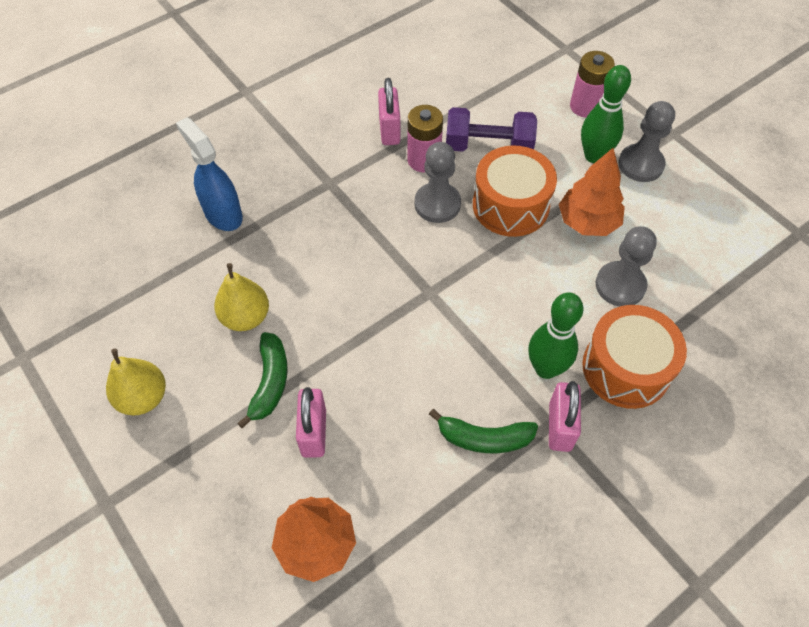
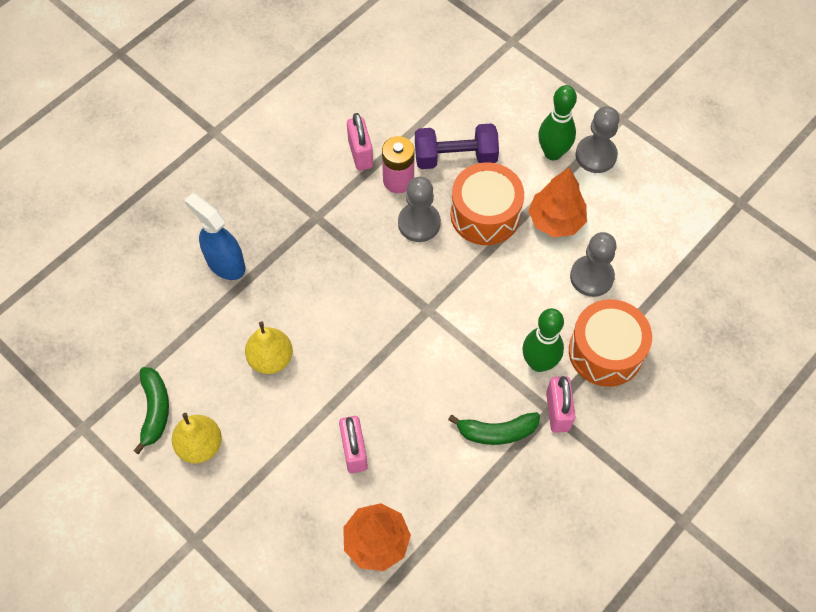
camera: 10 degrees left, 5 degrees up
(270, 382) = (306, 414): green banana -> green banana (155, 410)
(585, 106) = (538, 102): pink battery -> none

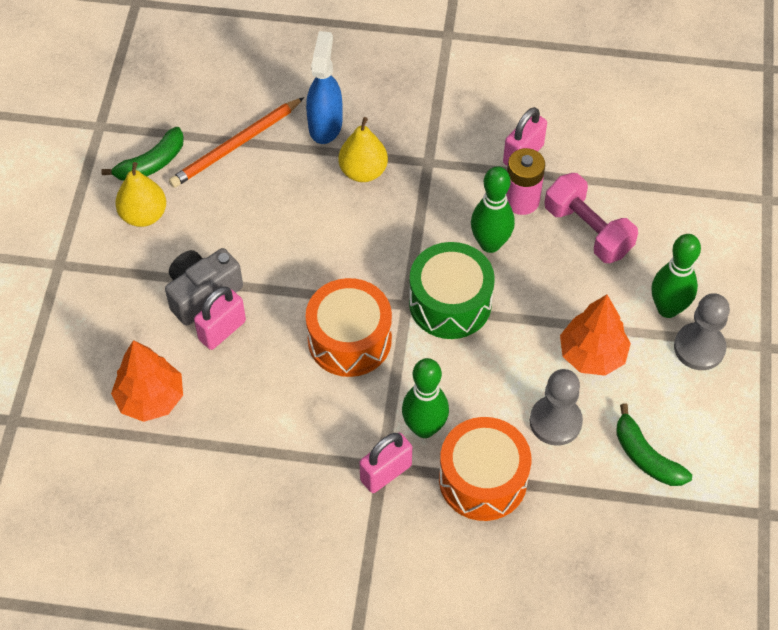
camera: 55 degrees right, 5 degrees down
(190, 337) = (236, 145): none -> orange pencil
(271, 358) = (261, 215): yellow pear -> yellow pear (363, 171)
(309, 445) = (202, 294): none -> grey camera
(419, 223) = (490, 244): grey pawn -> green bowling pin
(448, 280) = (450, 303): none -> green drum
(455, 157) = (587, 230): purple dumbbell -> pink dumbbell
(485, 214) = (546, 291): orange drum -> orange drum (349, 339)
(497, 432) = (326, 433): green banana -> green banana (646, 456)

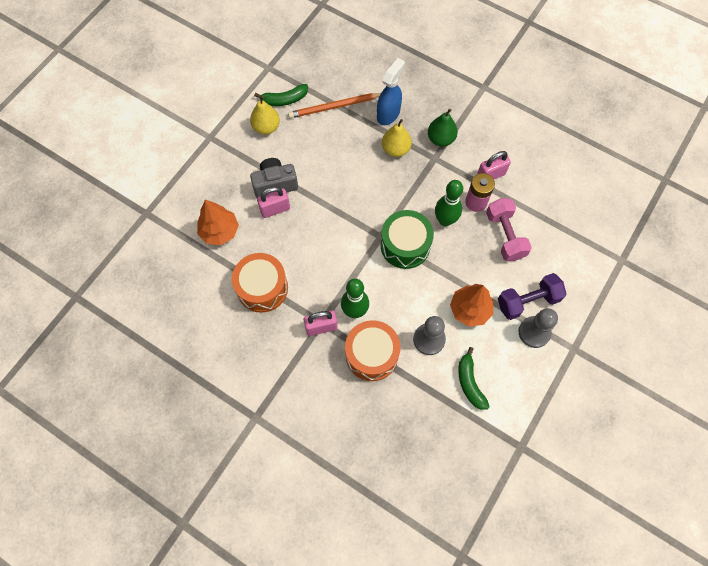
camera: 25 degrees right, 10 degrees up
(349, 339) = (340, 243): orange drum -> orange drum (262, 288)
(423, 131) = (440, 139): none -> green pear
(667, 308) = (527, 301): green bowling pin -> purple dumbbell

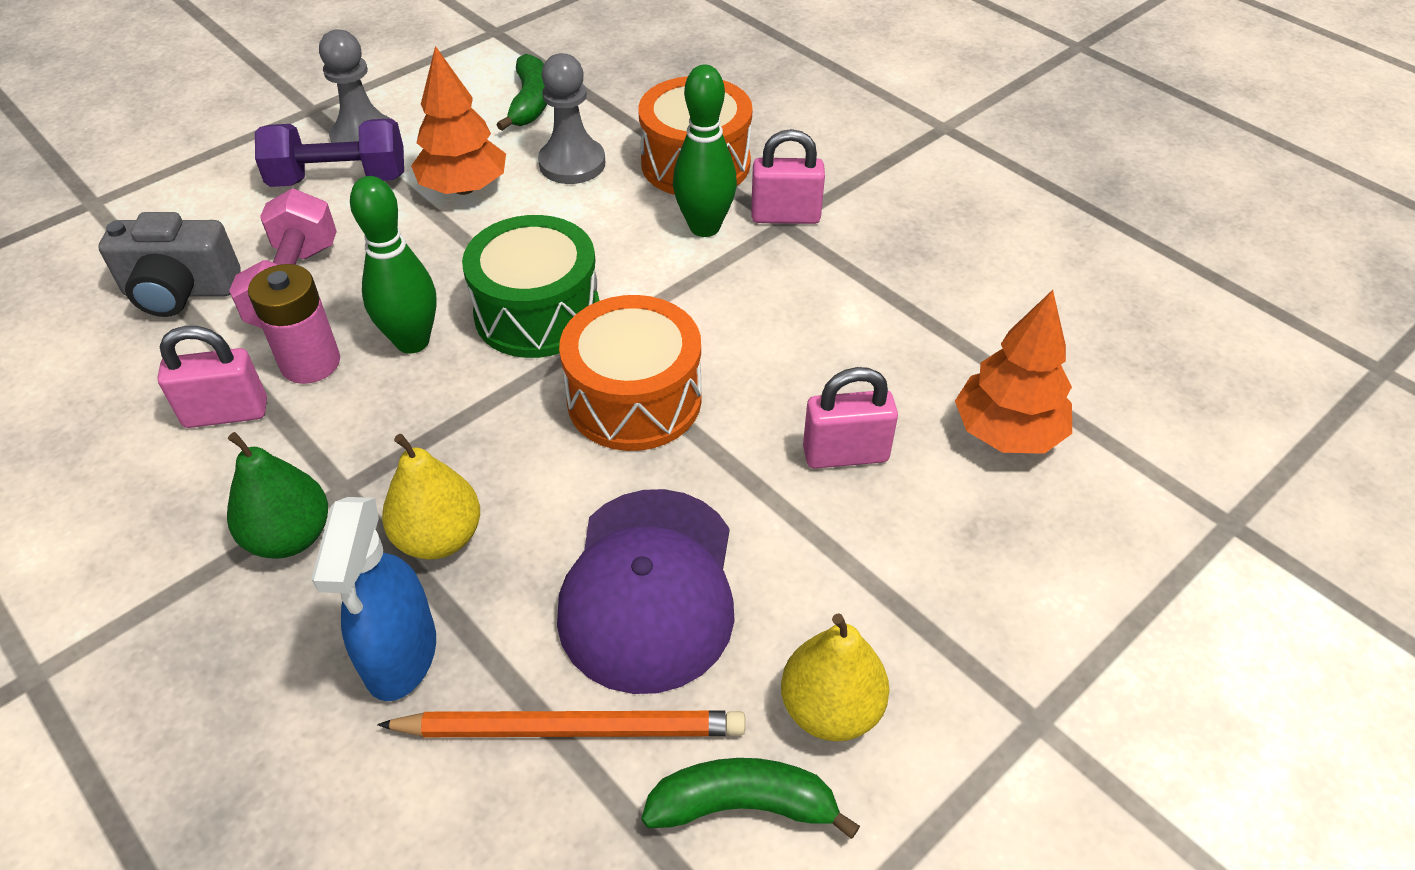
camera: 165 degrees left, 20 degrees down
(262, 288) = (905, 300): orange drum -> orange drum (634, 399)
(275, 184) = (834, 518): grey camera -> grey camera (180, 291)
(326, 148) = (649, 588): none -> purple cap
(388, 114) = (400, 656): blue spray bottle -> blue spray bottle turned 45 degrees counterclockwise

